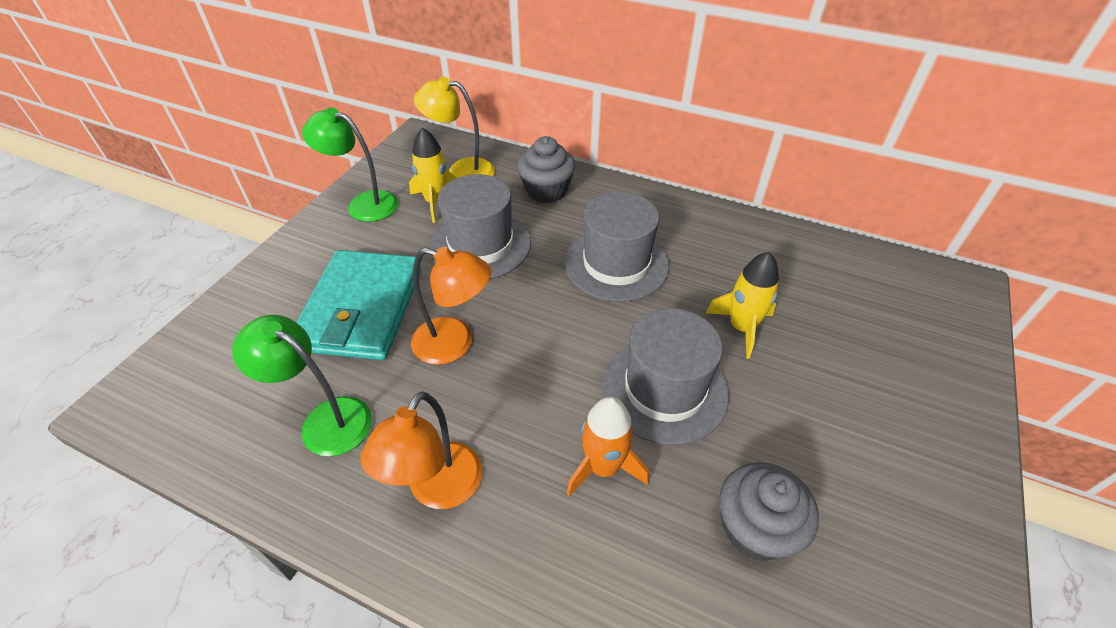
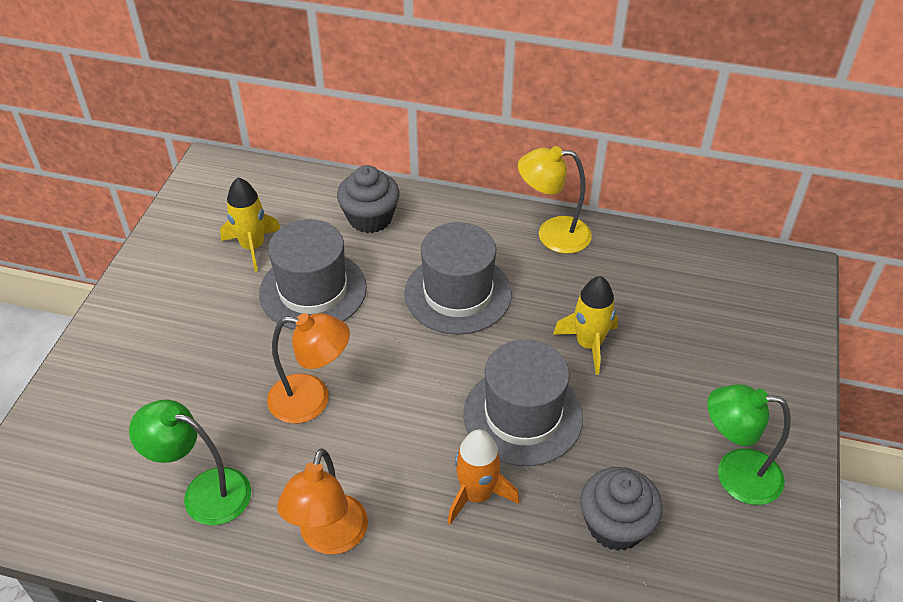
camera: 10 degrees left, 0 degrees up
(361, 309) = (206, 377): turquoise wallet -> none
(363, 204) = (172, 258): green lamp -> green lamp (735, 474)
(461, 171) = (271, 204): yellow lamp -> yellow lamp (552, 235)

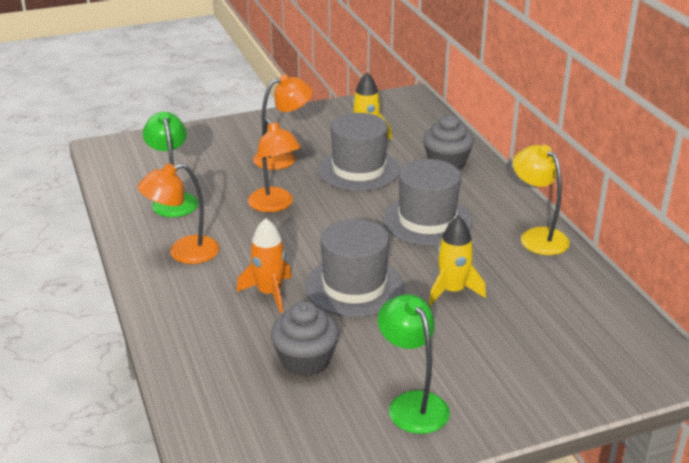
camera: 55 degrees right, 15 degrees down
(219, 339) = (283, 157): none -> orange lamp

